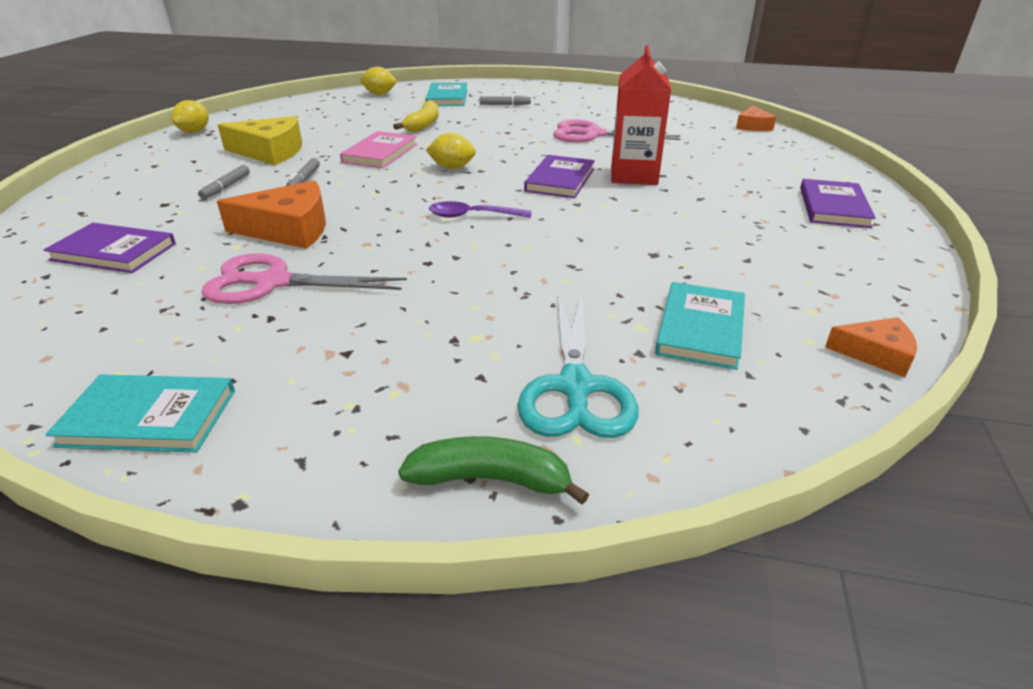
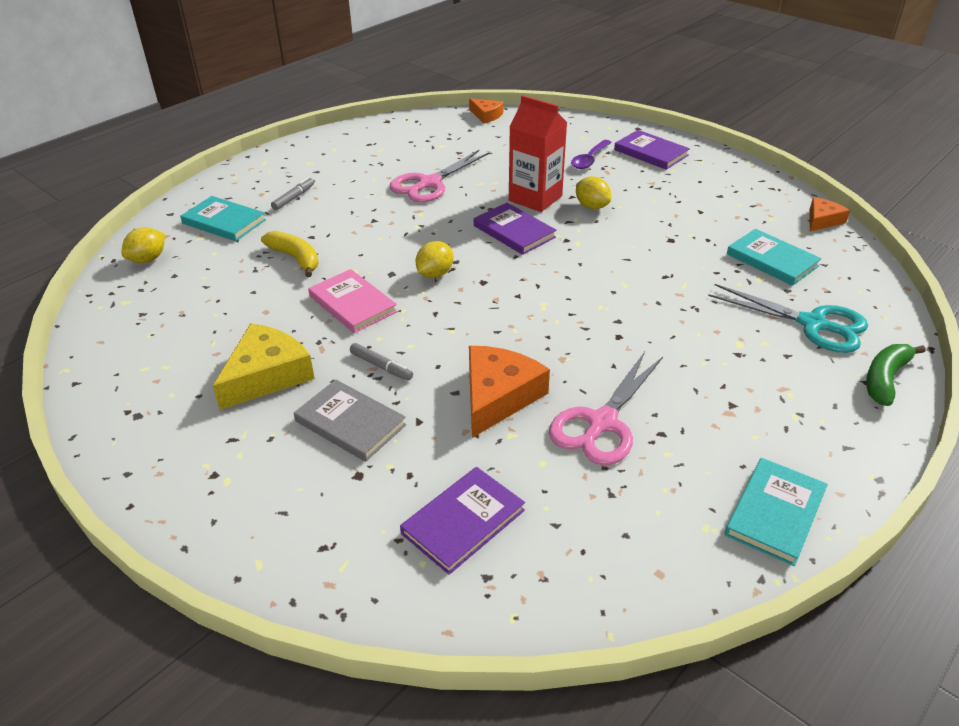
camera: 60 degrees left, 5 degrees up
(195, 131) = (113, 426): yellow lemon -> yellow lemon (591, 206)
(226, 187) = (350, 423): grey marker -> grey book
(472, 216) = (550, 293): purple spoon -> purple spoon (589, 159)

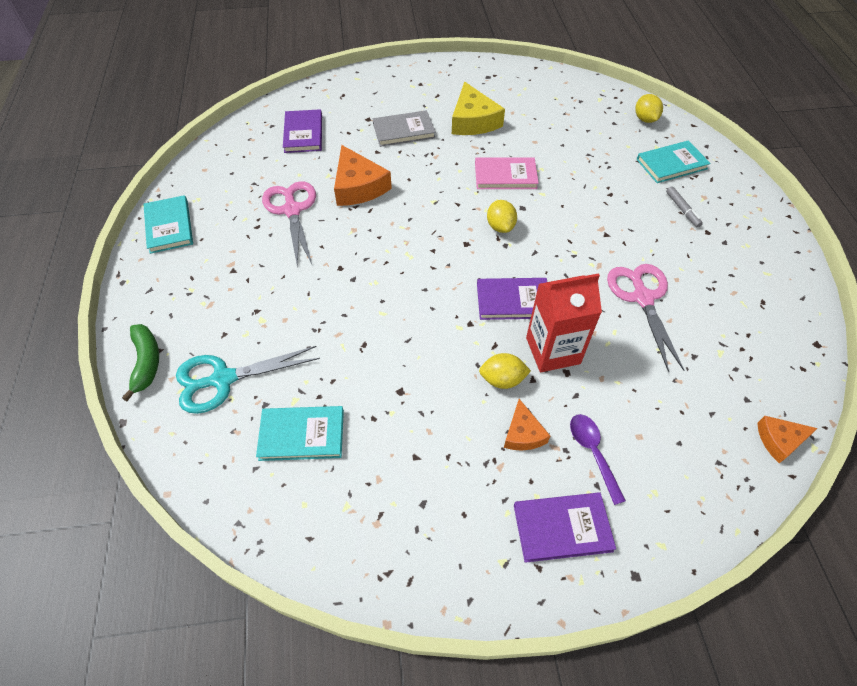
camera: 130 degrees right, 15 degrees up
(295, 258) = (586, 175): yellow banana -> none
(381, 366) = (433, 159): grey marker -> none
(822, 220) = (298, 549): orange cheese -> orange cheese (523, 433)

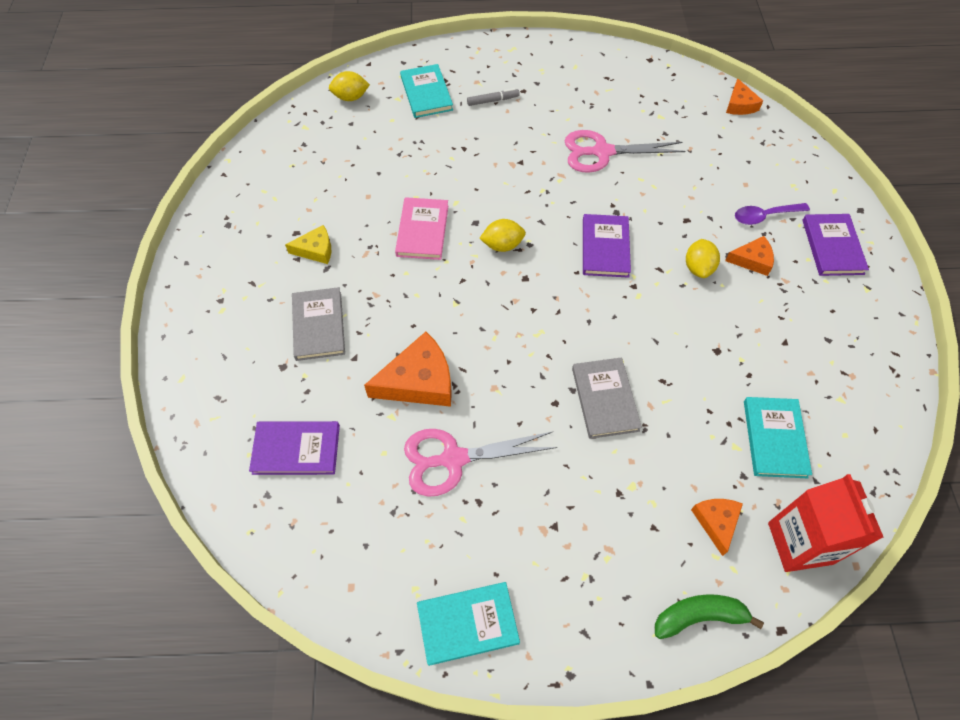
camera: 85 degrees left, 5 degrees up
(223, 379) = (716, 522): turquoise scissors -> orange cheese
(344, 301) = (605, 399): none -> grey book
(473, 121) = (315, 250): yellow cheese -> yellow cheese, size x0.57
(553, 350) = (664, 226): red carton -> red carton (800, 543)

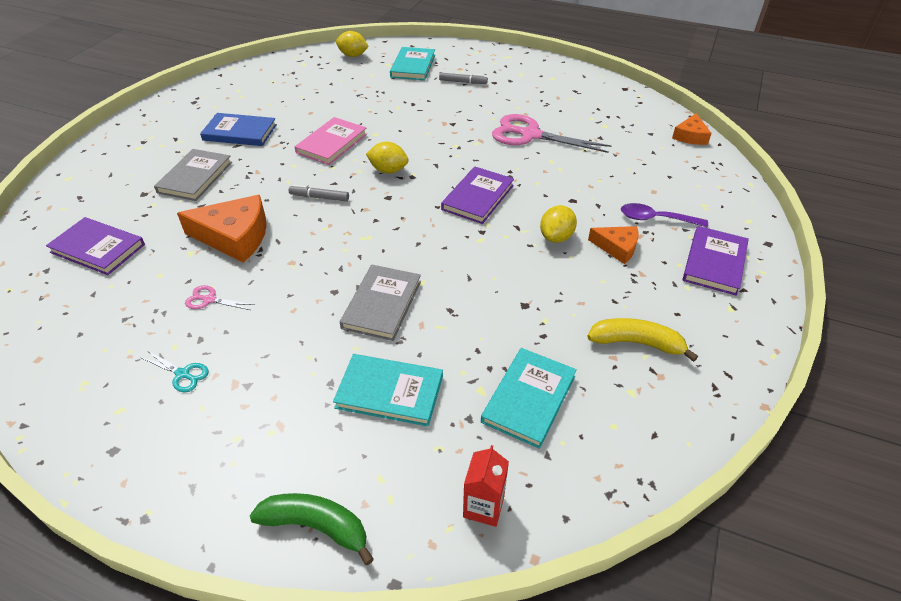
camera: 25 degrees right, 15 degrees down
(315, 250) = (240, 132): yellow cheese -> blue book
(453, 459) = (209, 300): pink scissors -> pink scissors, size x0.45
(462, 303) = (319, 197): none -> grey marker
(467, 624) = (98, 430): turquoise book -> turquoise book (389, 392)
(493, 541) = (183, 374): none -> turquoise scissors
(716, 522) = (406, 447): orange cheese -> none
(800, 543) = (483, 506): red carton -> red carton, size x0.54
(819, 352) = (636, 343): none -> yellow banana

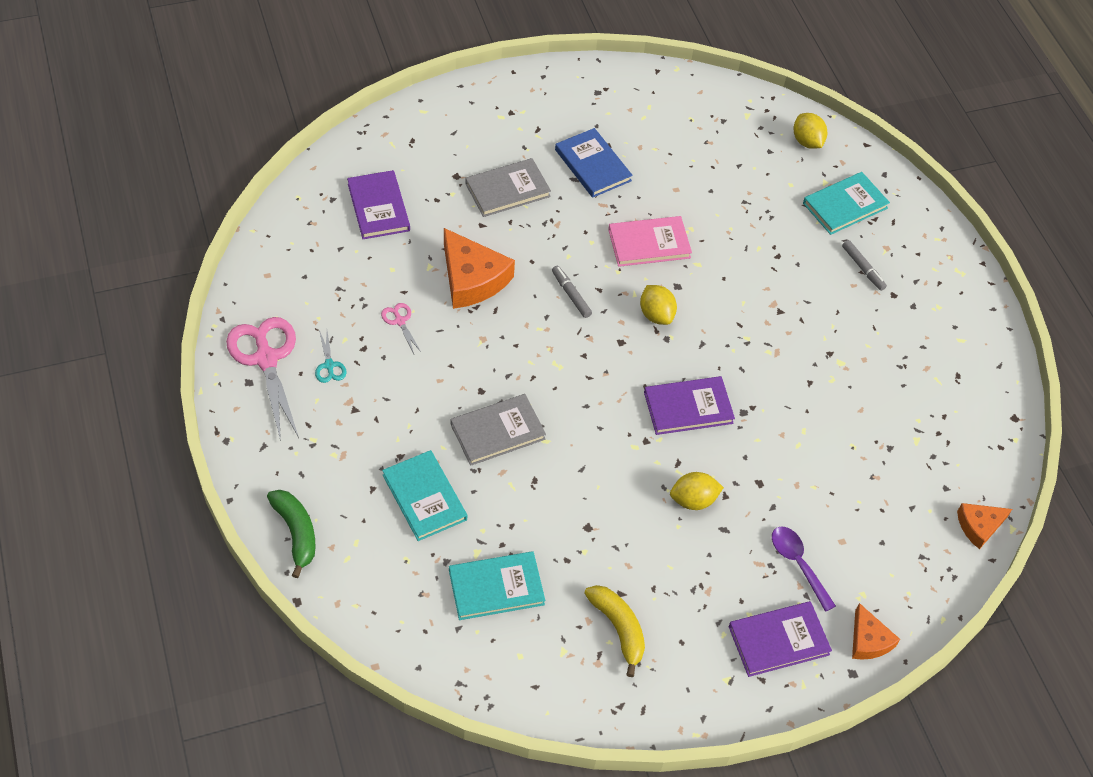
camera: 45 degrees right, 10 degrees up
(483, 506) = (386, 614): red carton -> none
(530, 135) = (829, 386): pink scissors -> pink scissors (266, 359)
(617, 247) = (725, 554): orange cheese -> orange cheese (868, 640)

